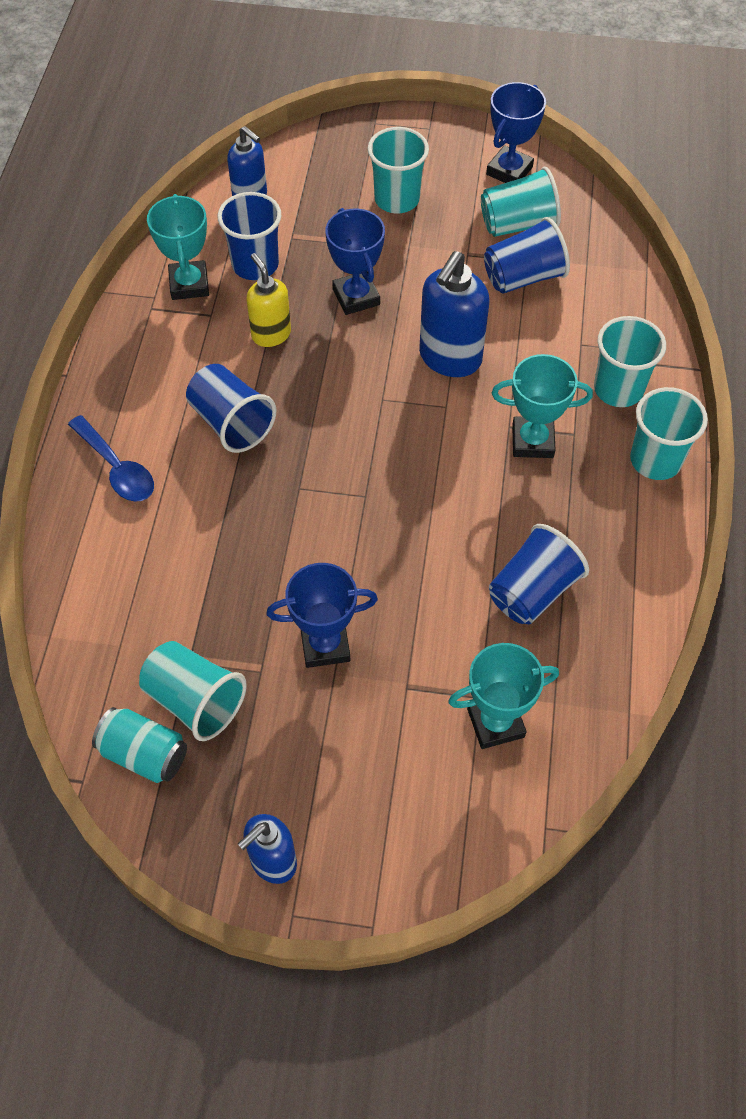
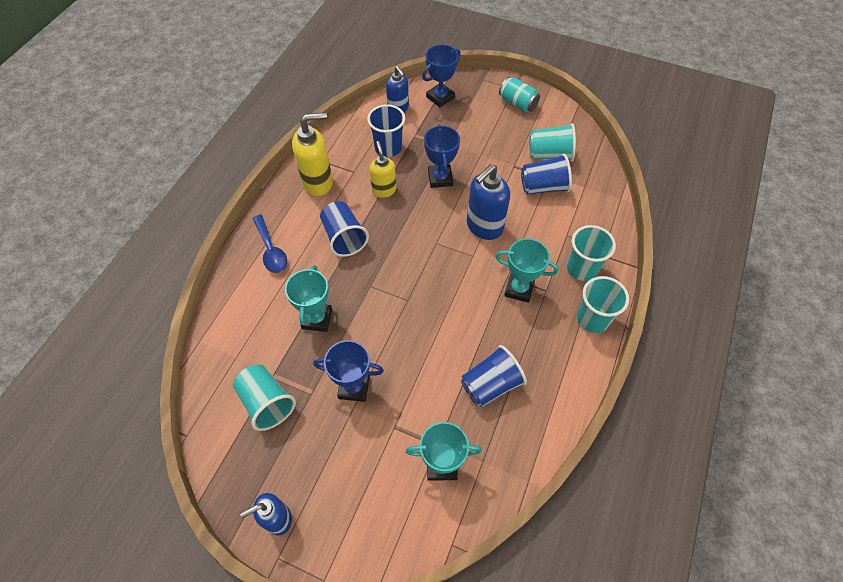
camera: 15 degrees right, 0 degrees up
(144, 754) = (227, 428): turquoise can -> turquoise can (517, 103)
(158, 344) = (318, 182): none -> yellow soap dispenser
(189, 284) = (347, 151): turquoise trophy -> turquoise trophy (317, 319)
(397, 199) = (482, 126): turquoise cup -> none
(509, 171) = (553, 122): blue trophy -> blue trophy (440, 97)

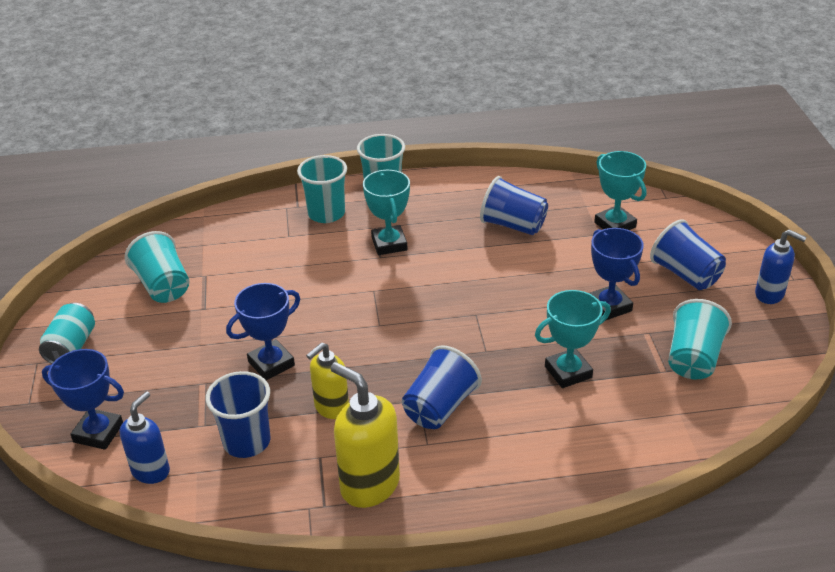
camera: 120 degrees left, 20 degrees down
(271, 250) = (521, 469): blue spoon -> none
(484, 227) = (324, 297): blue soap dispenser -> none
(543, 187) = (225, 274): blue cup -> blue cup (685, 274)

